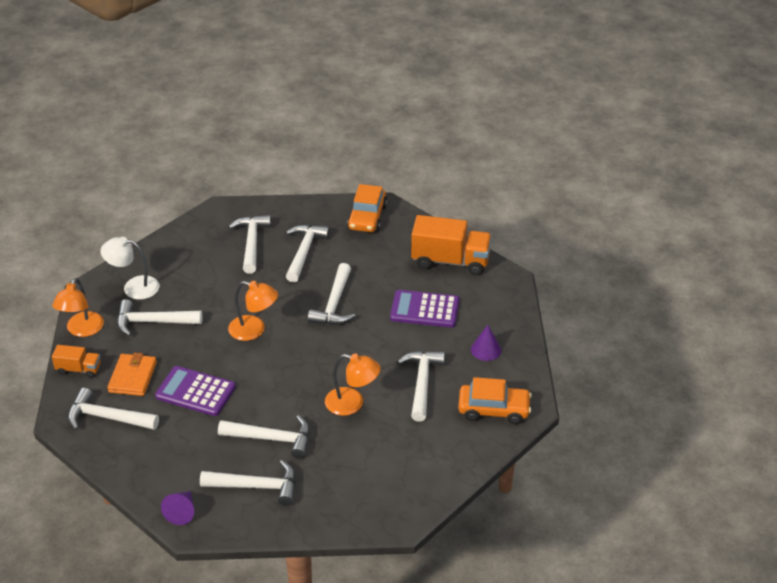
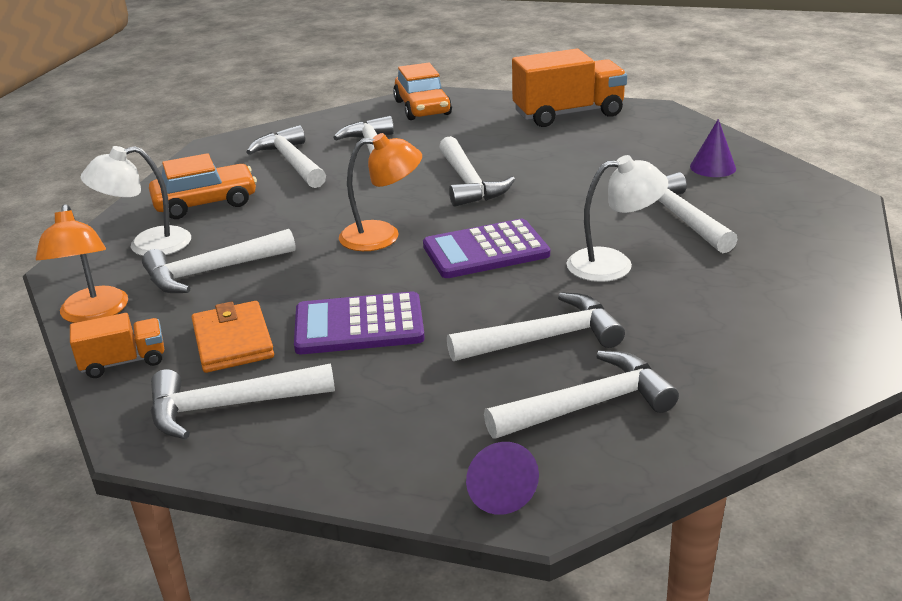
camera: 25 degrees left, 10 degrees down
(352, 404) = (613, 264): orange lamp -> white lamp
(424, 309) = (591, 156): purple calculator -> purple calculator (485, 250)
(493, 409) = (802, 213): orange car -> orange car (205, 203)

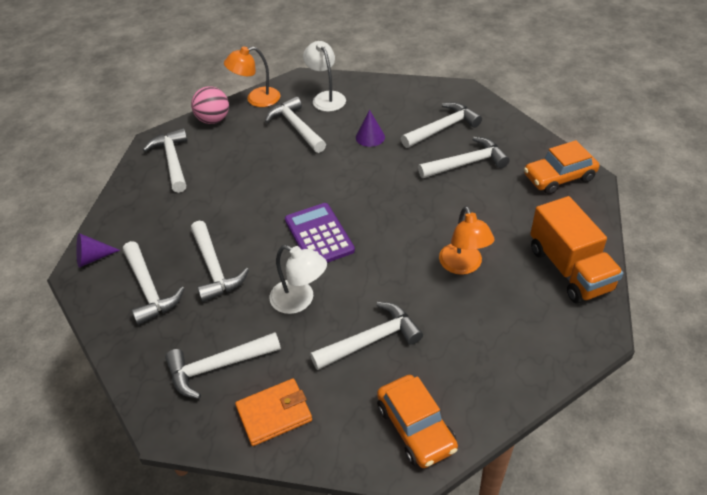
camera: 85 degrees right, 15 degrees up
(124, 362) = (213, 120): orange truck -> pink ball
(205, 203) = (379, 106): orange car -> orange car (416, 427)
(233, 341) = (226, 150): orange wallet -> orange wallet (274, 414)
(359, 325) = (236, 192): purple calculator -> none
(382, 236) = (338, 186): orange lamp -> orange lamp (463, 266)
(468, 182) = (420, 218): white hammer -> white hammer (218, 366)
(613, 264) = (300, 300): white lamp -> white lamp turned 45 degrees counterclockwise
(712, 167) = (468, 370): purple cone -> purple cone (370, 137)

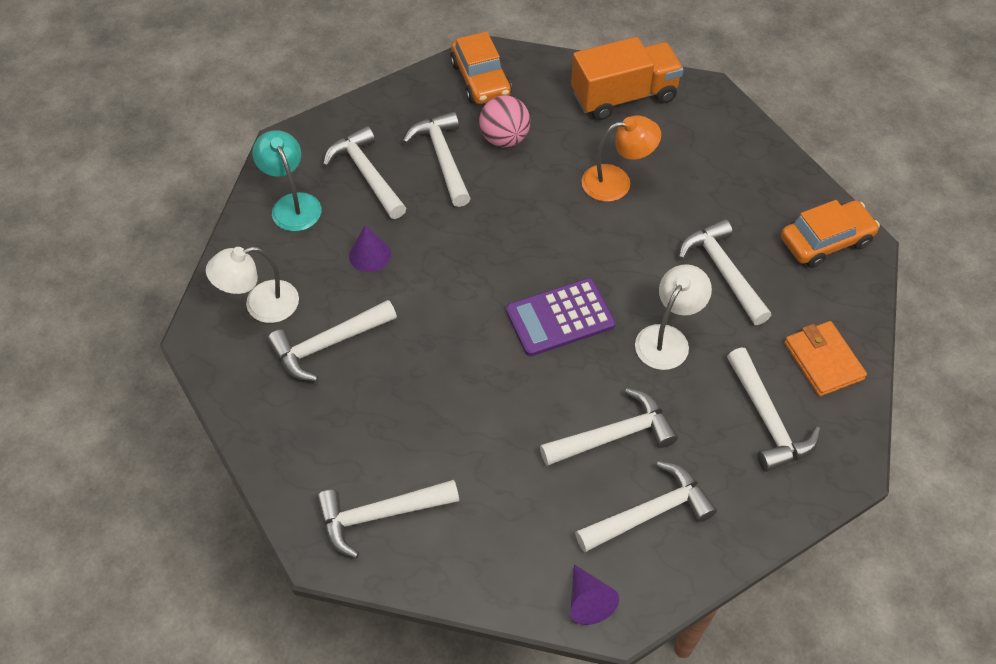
camera: 90 degrees left, 10 degrees up
(213, 120) = (283, 463): pink ball -> pink ball (504, 139)
(256, 99) = (240, 402): orange lamp -> none
(409, 99) = (292, 204): none -> turquoise lamp

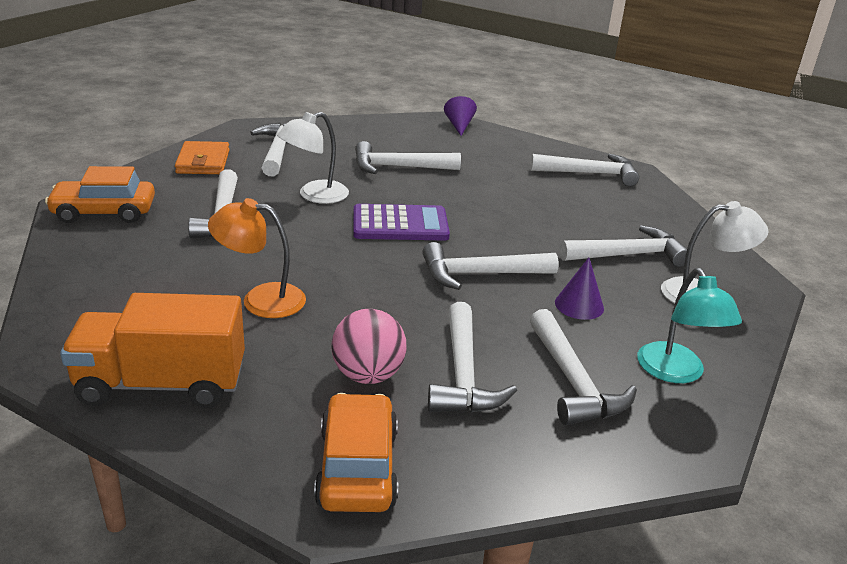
camera: 165 degrees left, 25 degrees down
(649, 513) = (398, 140): white hammer -> white hammer (480, 274)

